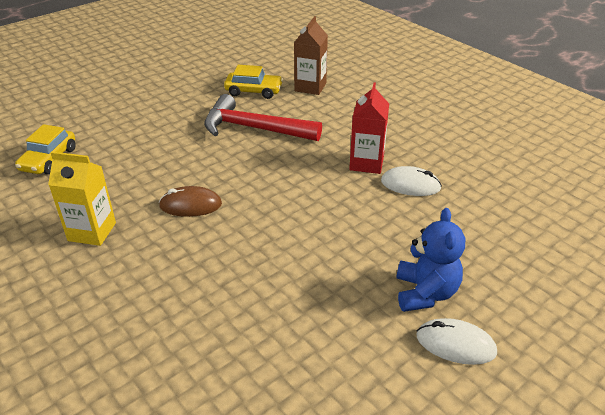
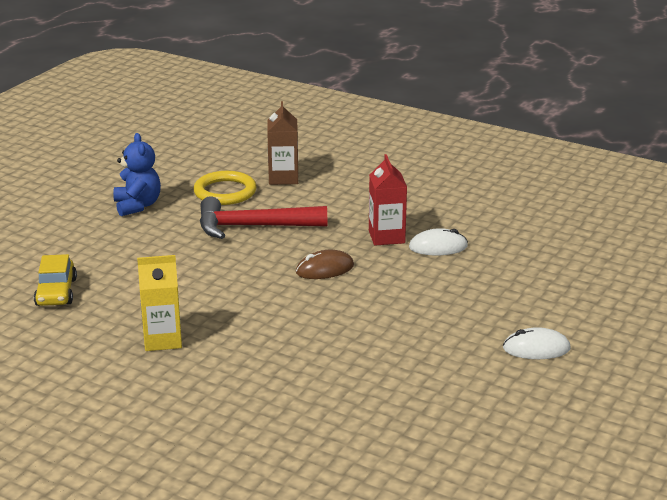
camera: 20 degrees left, 10 degrees down
(190, 205) = (241, 301): brown mouse -> brown mouse (325, 269)
(254, 91) = (225, 192): yellow car -> yellow ring
(425, 293) = (495, 322): blue teddy bear -> blue teddy bear (137, 206)

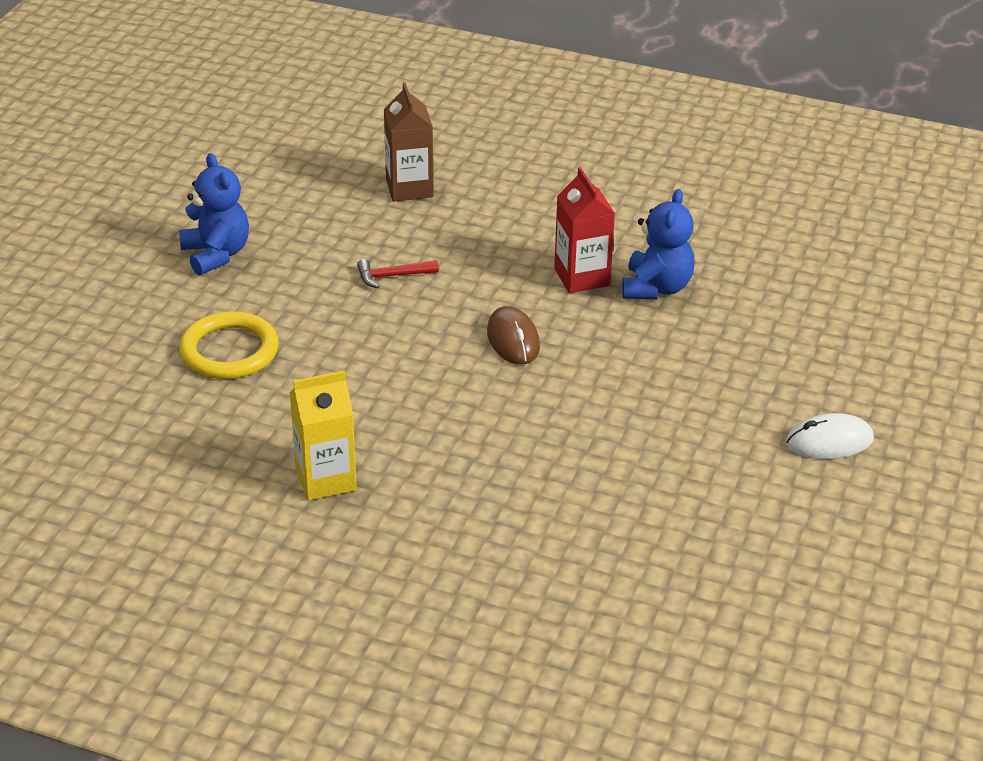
camera: 10 degrees left, 10 degrees up
(56, 292) = (149, 415): yellow car -> none
(225, 192) = (334, 219): yellow ring -> yellow ring (229, 351)
(253, 226) = (392, 276): red hammer -> red hammer, size x0.44
(325, 269) = (513, 339): brown mouse -> brown mouse turned 75 degrees counterclockwise
(438, 247) = (656, 288): white mouse -> blue teddy bear

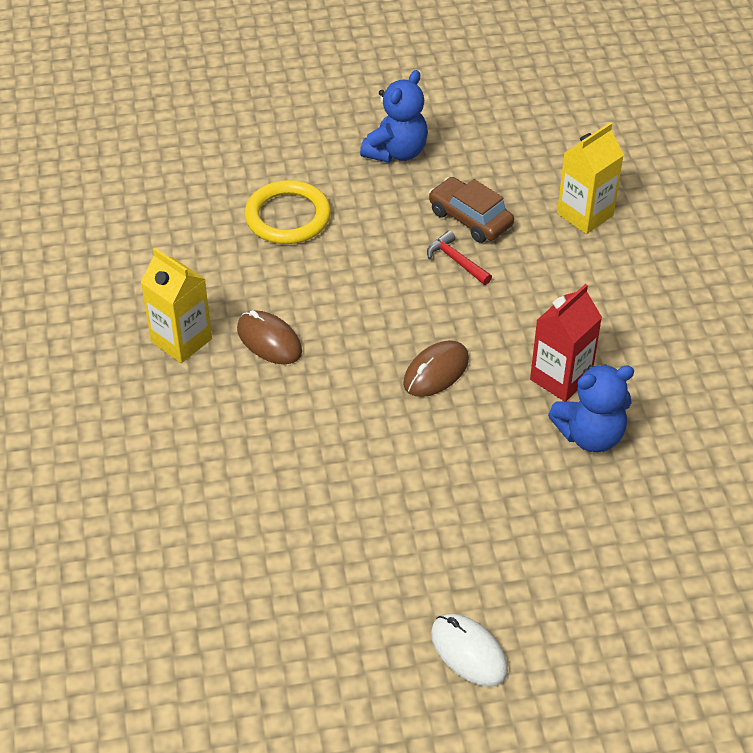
camera: 60 degrees right, 10 degrees up
(348, 248) = (470, 218): none -> brown car
(381, 422) = (269, 340): none -> brown mouse
(409, 188) = (585, 214): brown carton -> yellow carton

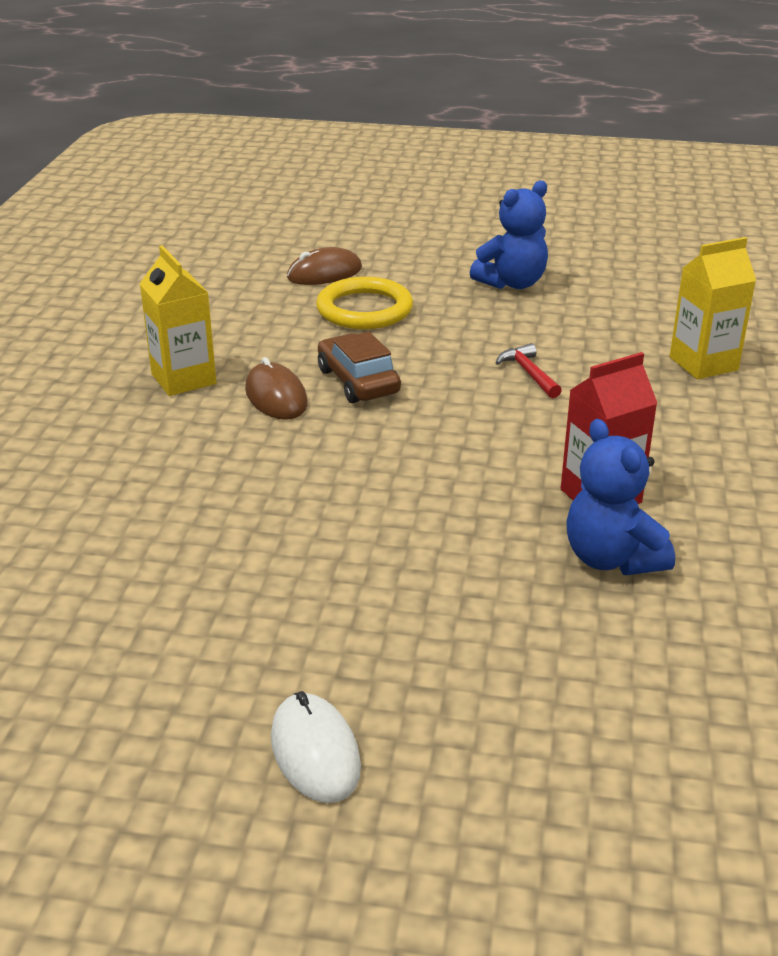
camera: 20 degrees right, 15 degrees down
(436, 372) = (448, 459): brown mouse -> brown mouse (324, 273)
(470, 218) = (564, 344): brown car -> brown car (358, 381)
(590, 435) = (612, 558): blue teddy bear -> blue teddy bear turned 60 degrees clockwise

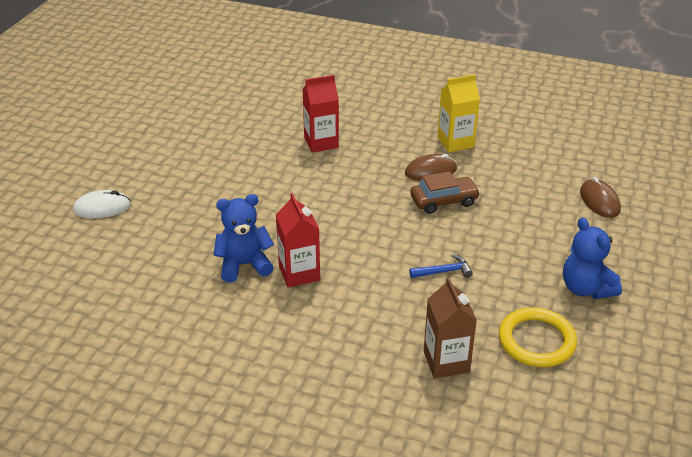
camera: 100 degrees right, 5 degrees up
(195, 520) = (321, 142): none -> red carton
(315, 752) = (163, 164): white mouse -> white mouse (102, 208)
(364, 309) = (541, 213): yellow ring -> yellow ring (536, 341)
(529, 373) = (443, 272): red hammer -> blue hammer
(703, 364) = (446, 362): yellow carton -> brown carton

